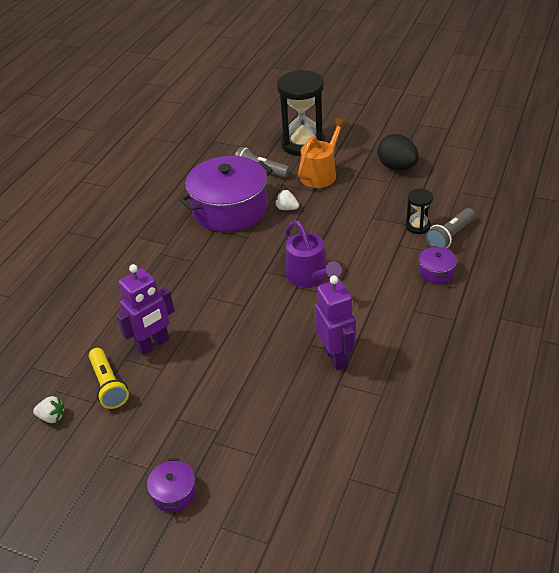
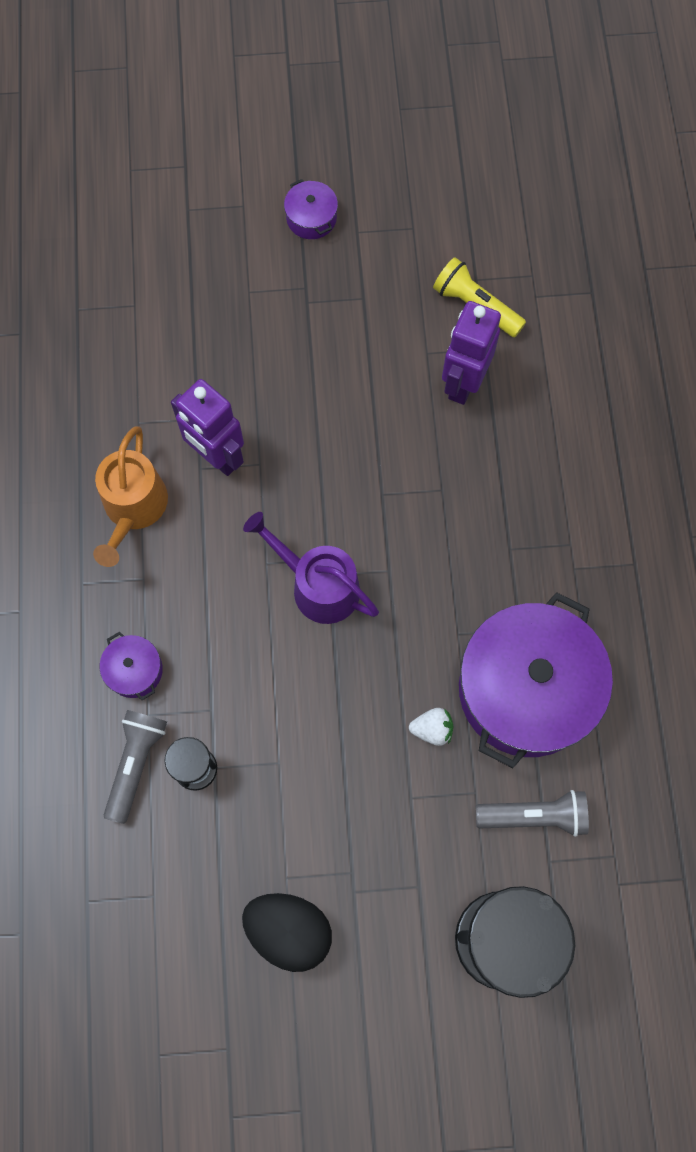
camera: 150 degrees right, 30 degrees up
(52, 417) = (509, 243): white strawberry -> none
(321, 174) = (420, 852): orange watering can -> orange watering can (133, 508)

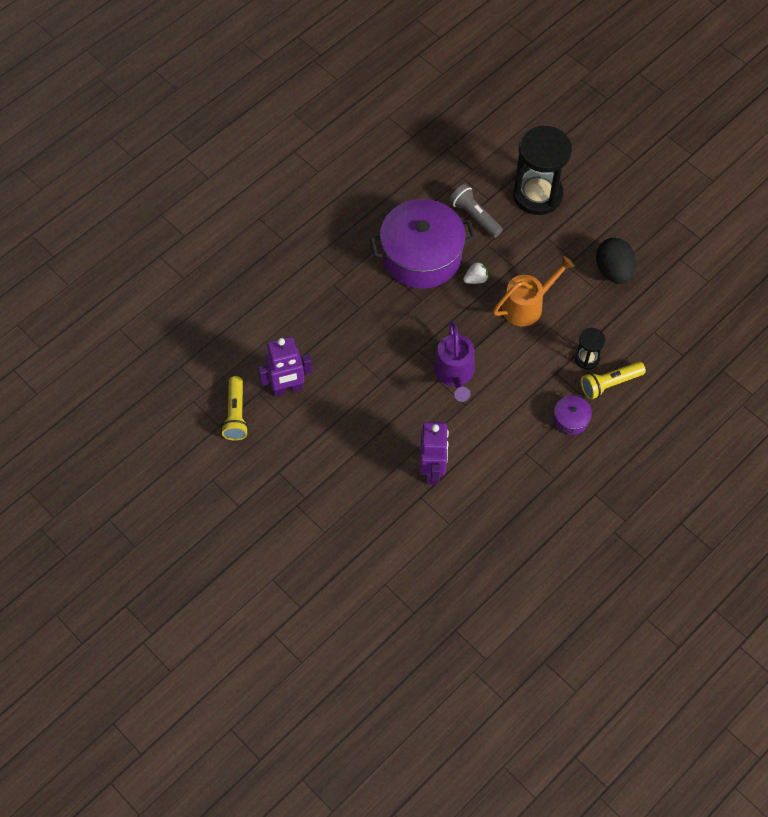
camera: 130 degrees left, 10 degrees down
(133, 508) = (495, 487): orange watering can -> orange watering can (527, 306)
(136, 764) = (610, 384): grey flashlight -> yellow flashlight
(311, 218) = (250, 536): purple pot -> none
(432, 729) = (476, 279): white strawberry -> white strawberry turned 105 degrees clockwise

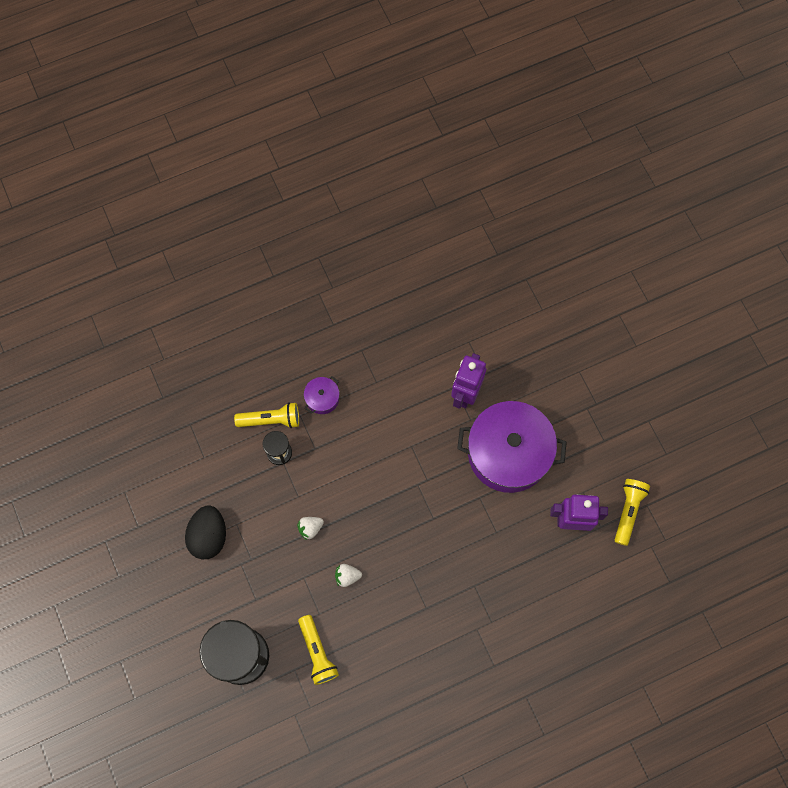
camera: 160 degrees left, 10 degrees up
(421, 256) = (390, 624): purple pot -> purple pot (508, 453)
(454, 373) = (409, 481): purple watering can -> none
(475, 216) = (317, 652): grey flashlight -> yellow flashlight
(527, 306) = (310, 528): orange watering can -> white strawberry

